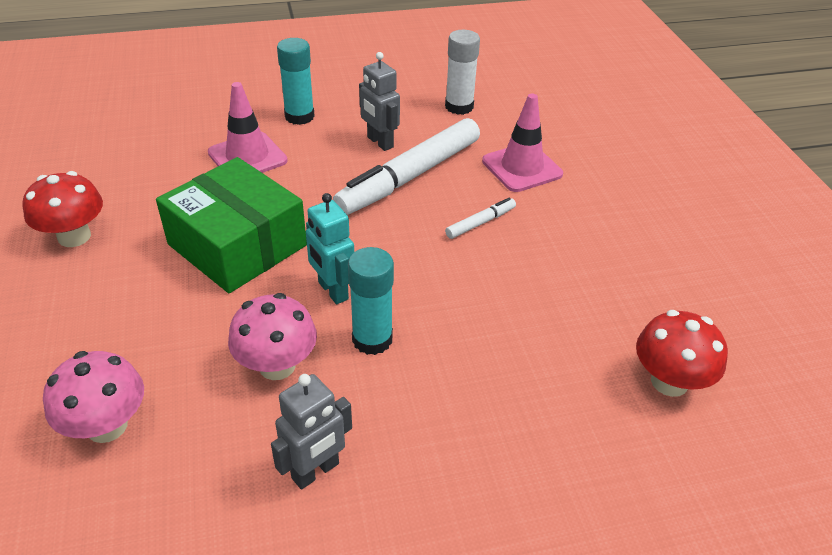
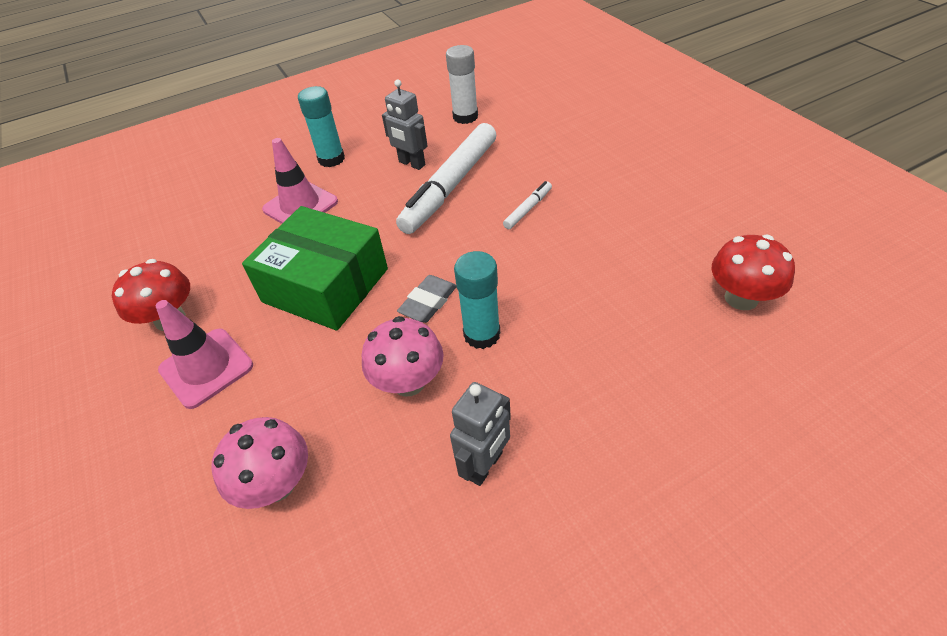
camera: 10 degrees left, 5 degrees up
(332, 291) = (428, 302): turquoise robot -> grey eraser
(522, 168) = (541, 154): pink traffic cone -> pink traffic cone (206, 368)

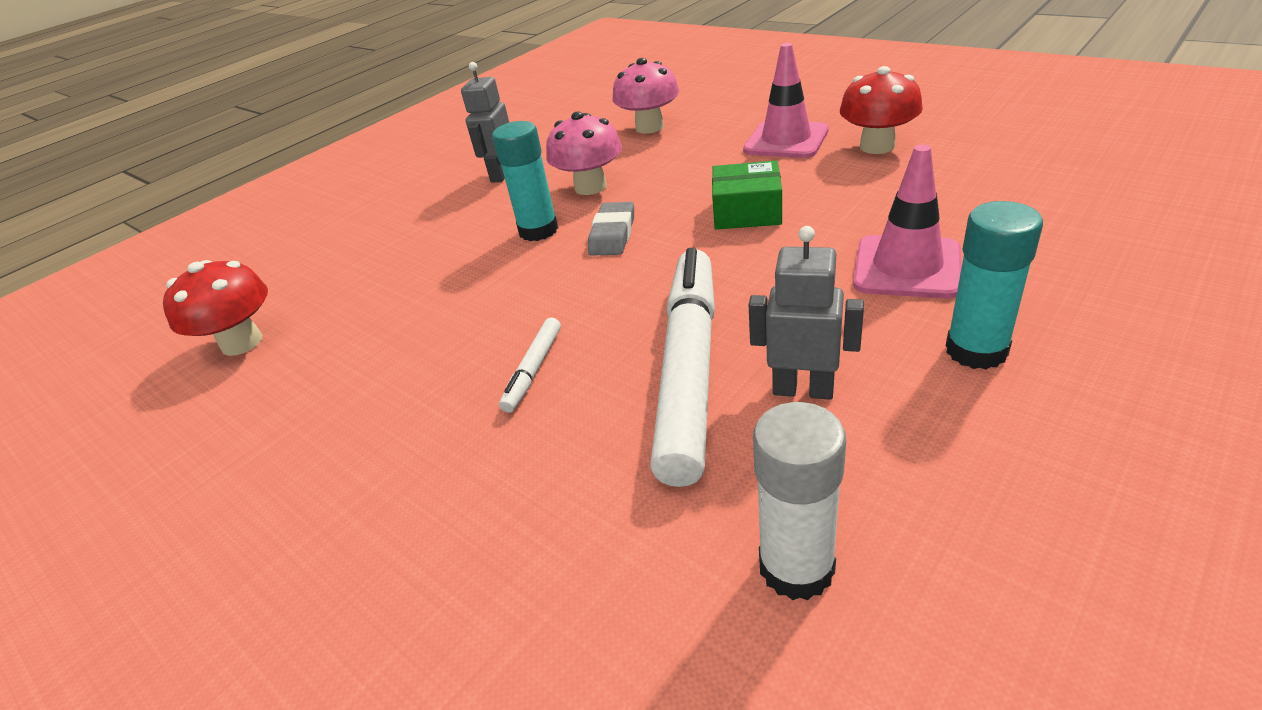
camera: 160 degrees right, 10 degrees down
(325, 285) = (747, 211): green box -> green box, size x0.56

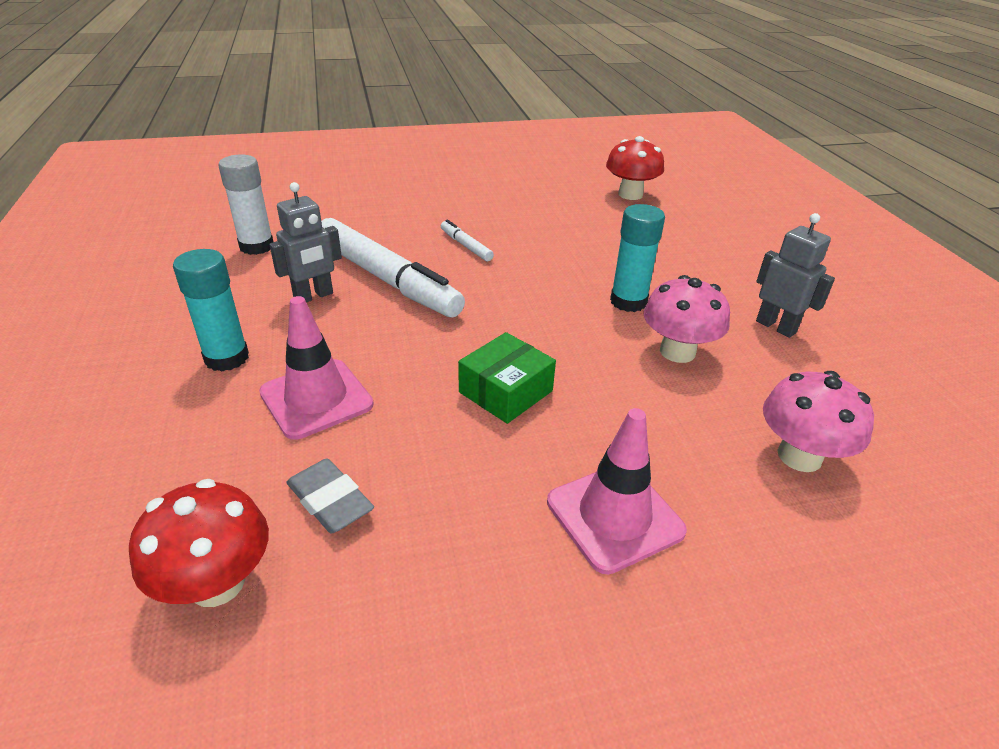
camera: 120 degrees right, 0 degrees up
(613, 234) = (571, 323): grey eraser -> grey eraser (330, 501)
(877, 146) = (495, 563): red mushroom -> red mushroom (217, 583)

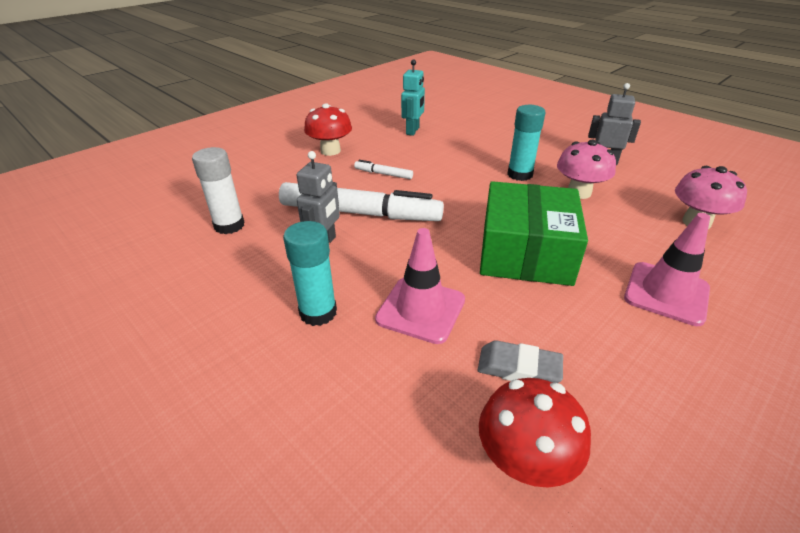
camera: 30 degrees left, 0 degrees up
(506, 391) = (525, 252): green box -> green box, size x1.80
(566, 207) = (413, 131): none -> turquoise robot
(630, 194) = (439, 112): red mushroom -> red mushroom (330, 151)

